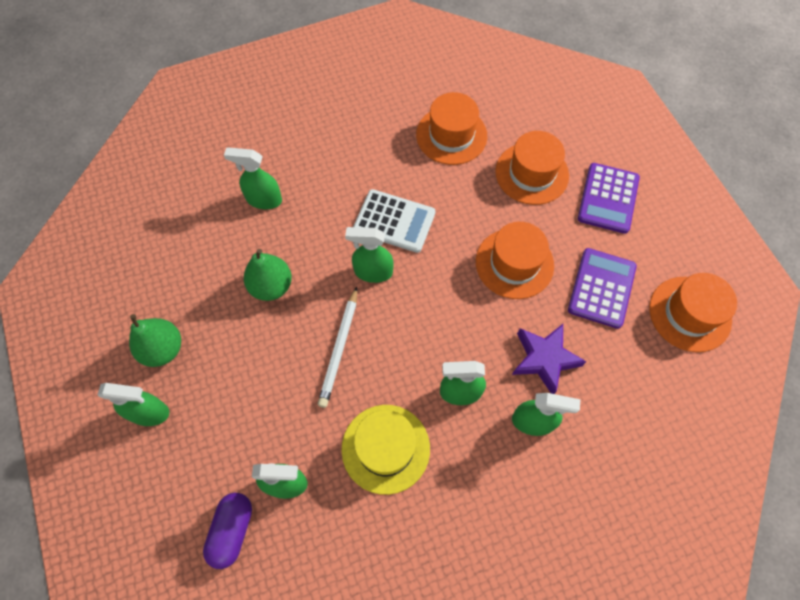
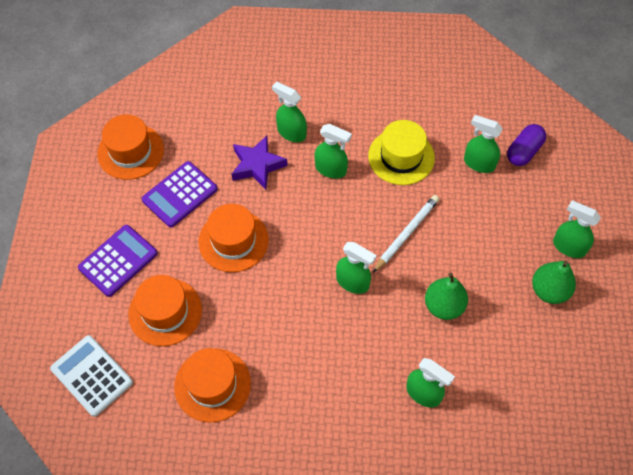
camera: 155 degrees left, 5 degrees down
(394, 221) = (312, 319): white calculator -> white calculator (92, 375)

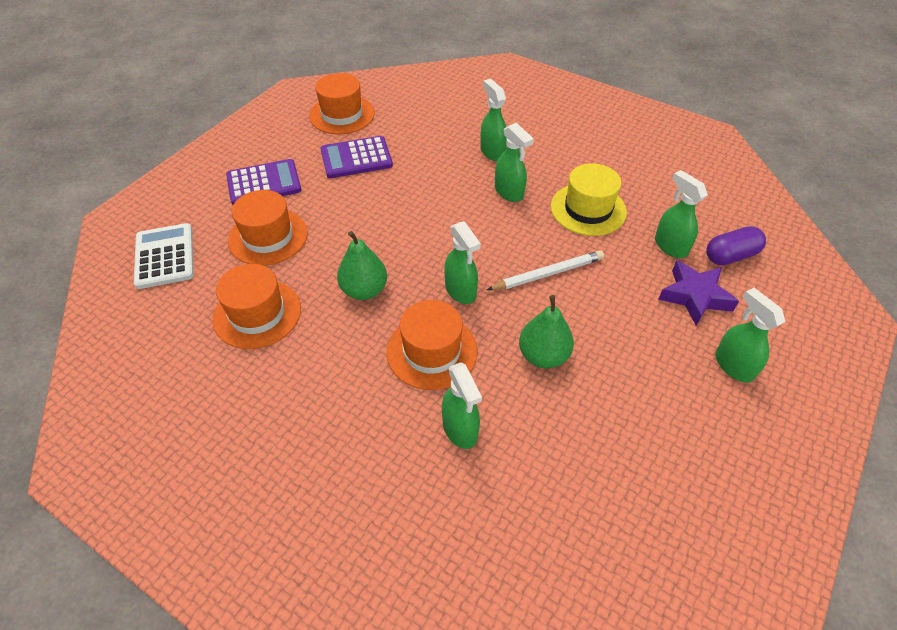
camera: 30 degrees right, 10 degrees down
(233, 241) = (374, 209): orange hat -> orange hat (432, 351)
(257, 165) = (442, 163): purple star -> purple star (695, 296)
(549, 290) = (681, 398): green pear -> green pear (364, 290)

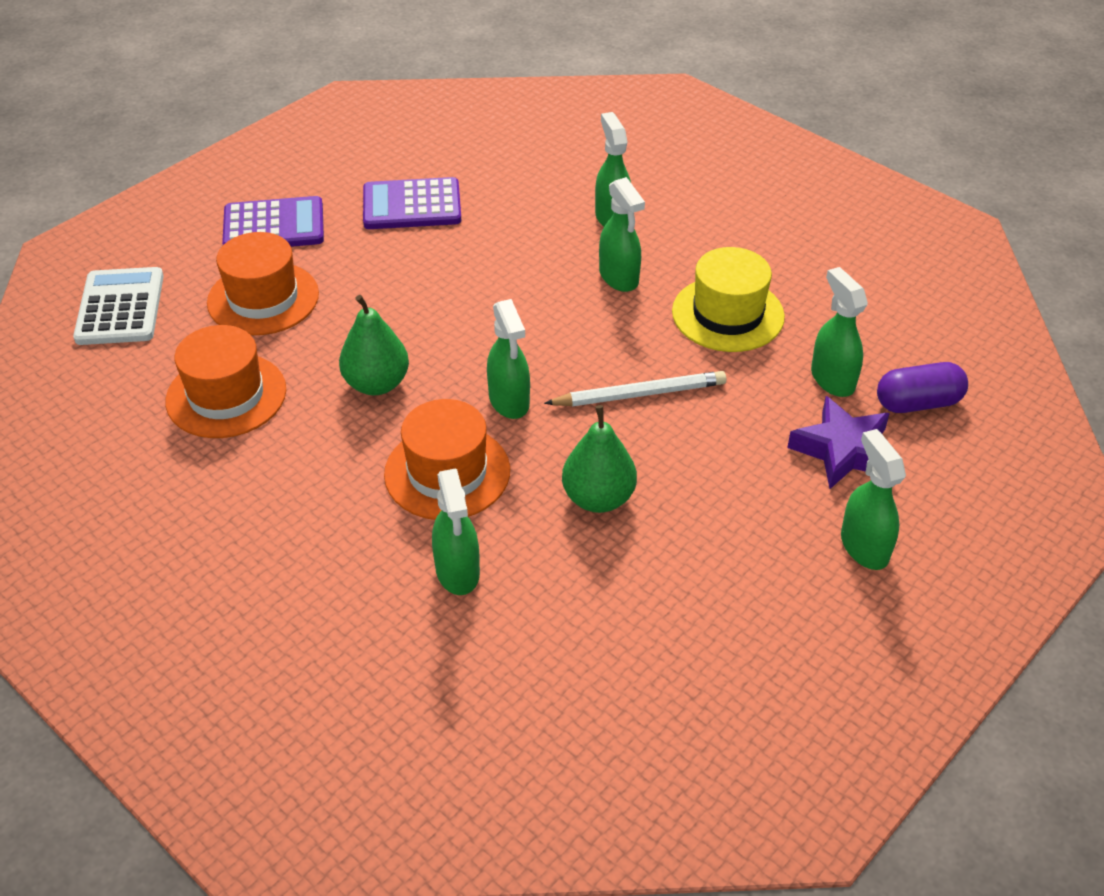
camera: 10 degrees right, 5 degrees down
(342, 114) = (407, 141): orange hat -> none

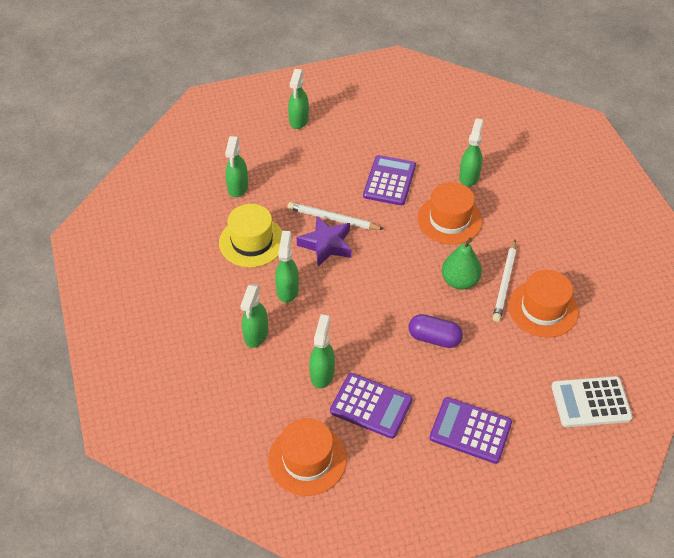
camera: 150 degrees left, 5 degrees up
(120, 307) = (590, 402): white calculator -> white calculator turned 60 degrees clockwise
(263, 298) = (499, 369): orange hat -> orange hat (307, 459)
(302, 409) = (505, 283): none -> white pencil
(509, 401) = (398, 242): green spray bottle -> green spray bottle (322, 374)
(598, 498) = (389, 181): green pear -> purple calculator
(843, 450) = (267, 156): purple star -> purple star (326, 245)
(918, 403) = (213, 161): purple capsule -> purple capsule (434, 338)

